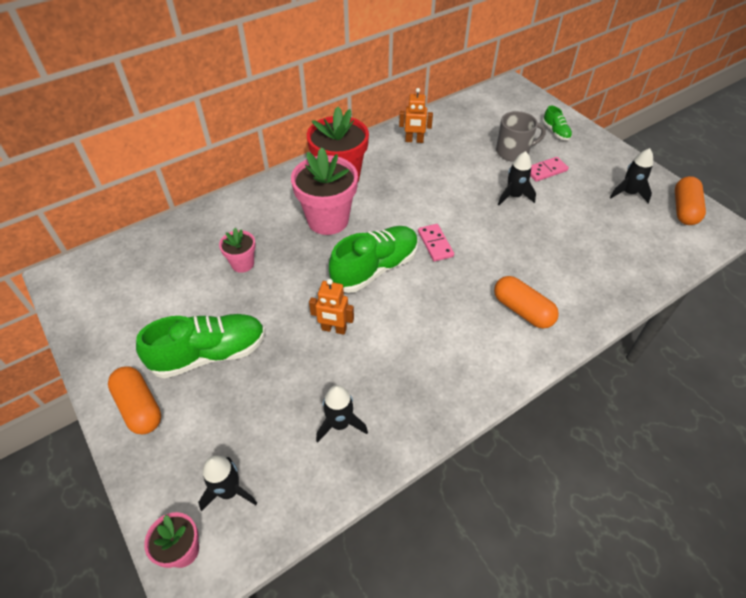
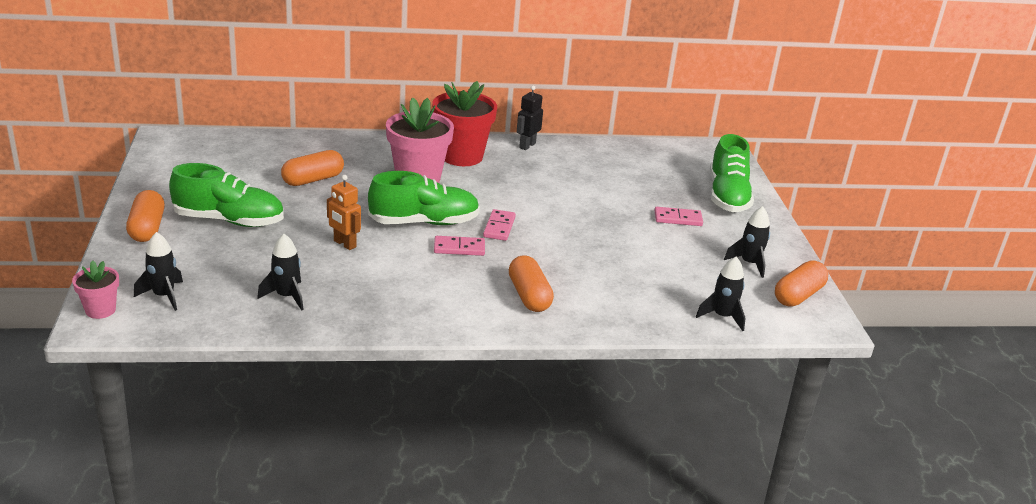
camera: 25 degrees right, 20 degrees down
(242, 264) = (313, 179): pink flower pot -> orange capsule
(378, 143) = (527, 145): none -> black robot
(414, 140) = (565, 155): orange robot -> none
(426, 284) = (459, 248): none -> pink domino
(513, 152) = (660, 195): grey mug -> none
(513, 196) = (619, 224): black rocket -> black rocket (722, 316)
(555, 132) = (727, 196): green shoe -> green shoe, size x2.06

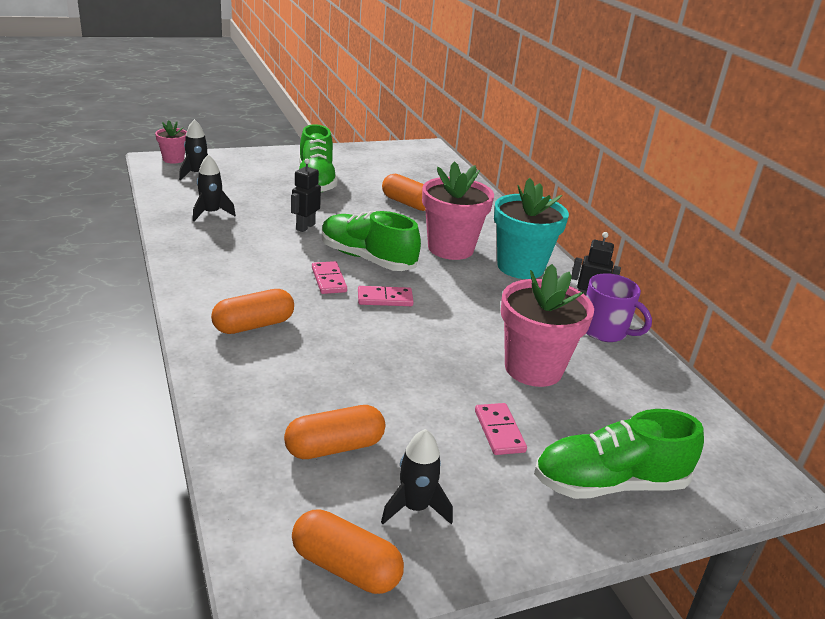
camera: 75 degrees right, 0 degrees up
(147, 228) = (287, 158): orange capsule -> orange capsule (334, 447)
(344, 244) = (305, 227): orange robot -> black robot
(424, 222) = (367, 258): green shoe -> green shoe turned 150 degrees clockwise
(461, 156) = (520, 267): red flower pot -> turquoise flower pot
(565, 150) = (605, 331): none -> purple mug
(609, 189) = (533, 368): none -> pink flower pot
(722, 316) = (257, 477): black rocket -> none

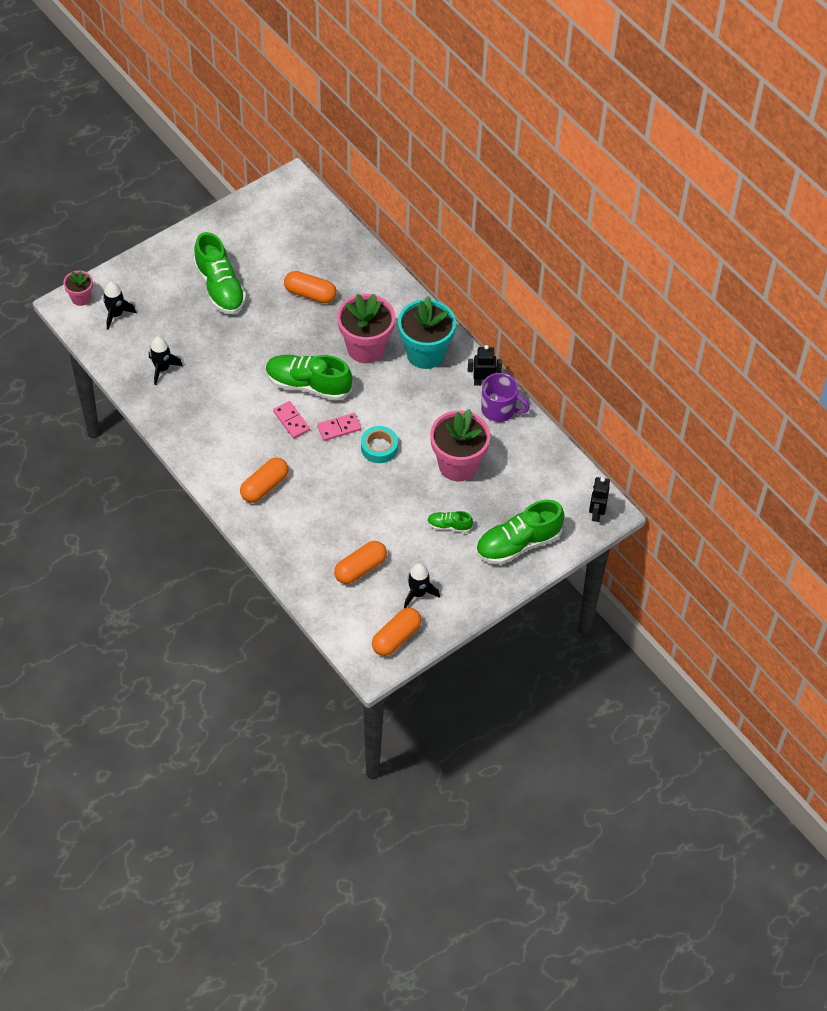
camera: 15 degrees left, 25 degrees up
(305, 227) = (243, 360): black robot -> black robot (596, 513)
(345, 567) = (396, 637): orange capsule -> orange capsule turned 60 degrees counterclockwise
(429, 327) = (379, 448): none -> turquoise tape
(499, 431) = (449, 526): pink domino -> green shoe

